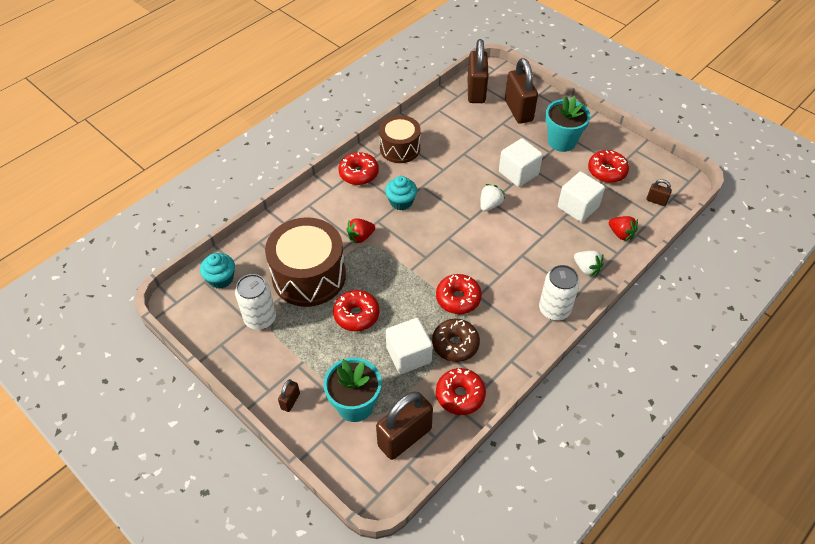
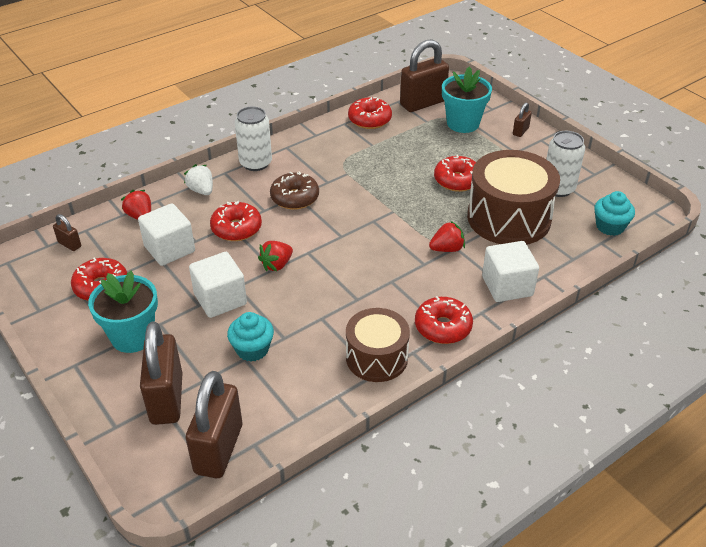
camera: 170 degrees left, 10 degrees down
(401, 202) = (390, 282): turquoise cupcake -> turquoise cupcake (252, 349)
(408, 355) = (409, 148): white cube -> white cube (507, 286)
(455, 344) = (363, 150): brown donut -> brown donut (295, 198)
(458, 298) = (349, 181): red donut -> red donut (236, 228)
(490, 205) = (277, 265): white strawberry -> red strawberry

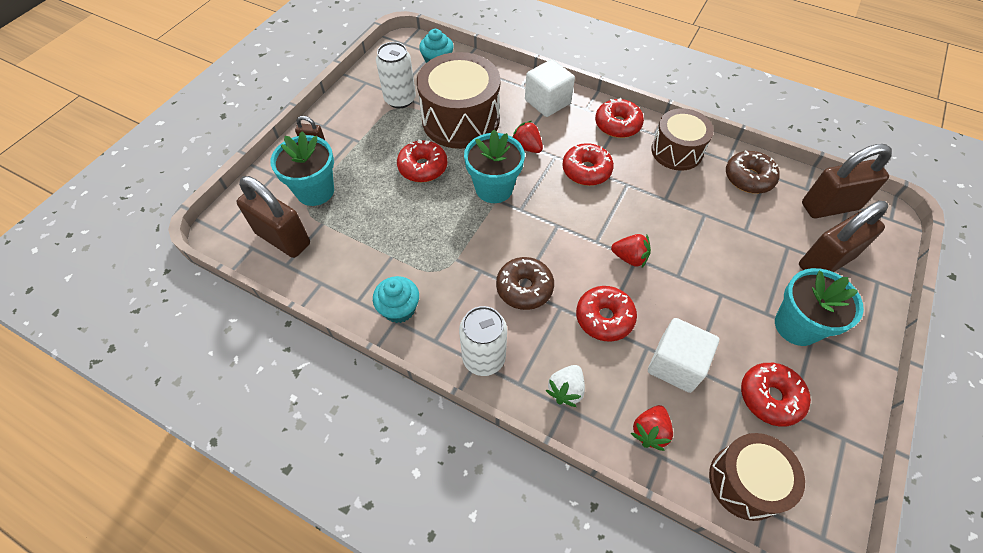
camera: 115 degrees left, 15 degrees up
(69, 244) = (745, 482): brown padlock -> brown drum
(220, 299) = (702, 280): white cube -> none
(252, 349) = (733, 229): turquoise cupcake -> turquoise cupcake (399, 309)
(302, 399) = (748, 178): none -> brown donut
(369, 120) = (339, 277): red donut -> red donut (586, 170)
(407, 213) = (494, 188): none -> turquoise flower pot

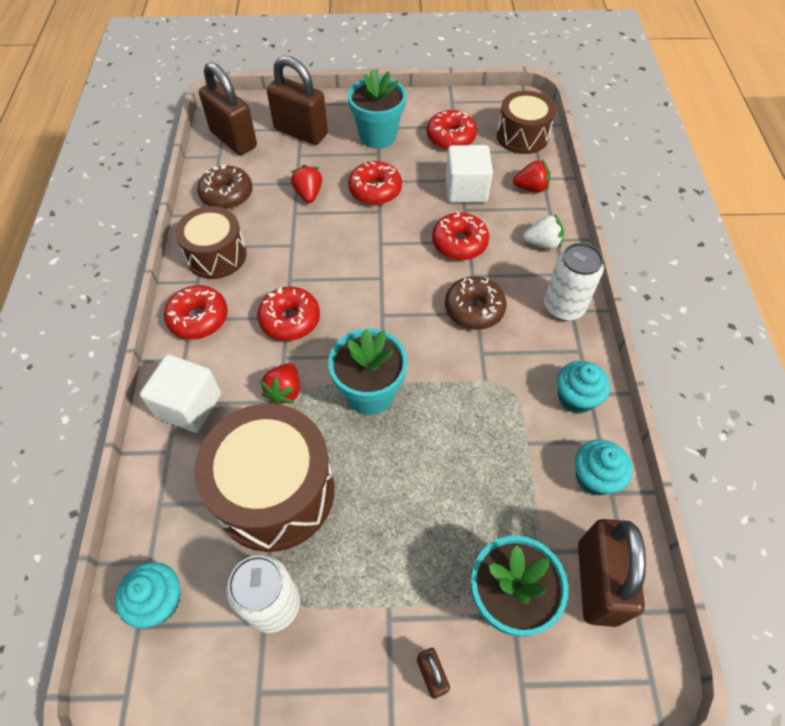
camera: 120 degrees left, 0 degrees up
(337, 280) = (594, 477): none -> turquoise cupcake
(423, 167) = (385, 488): red donut -> red donut (375, 190)
(630, 258) = (383, 247): red strawberry -> red strawberry (308, 194)

